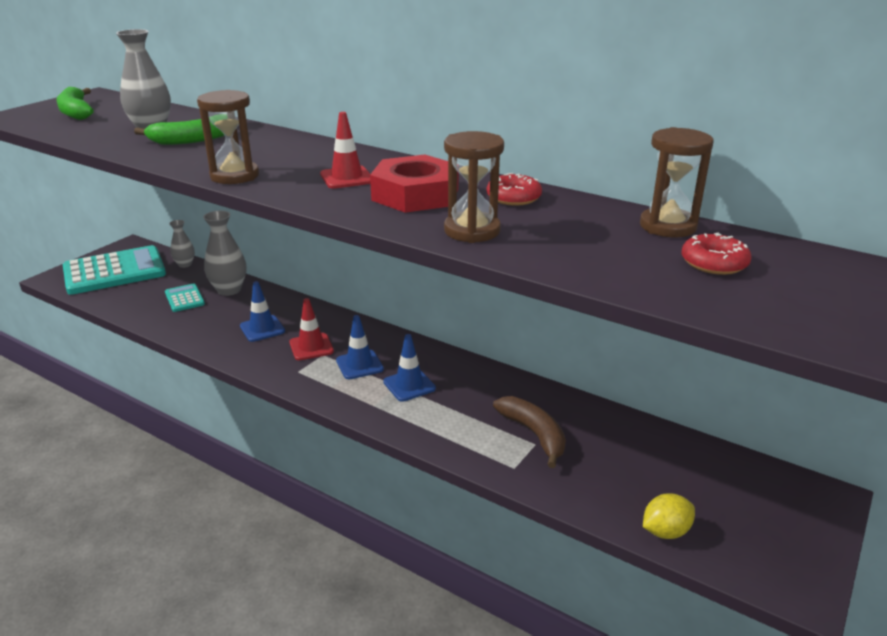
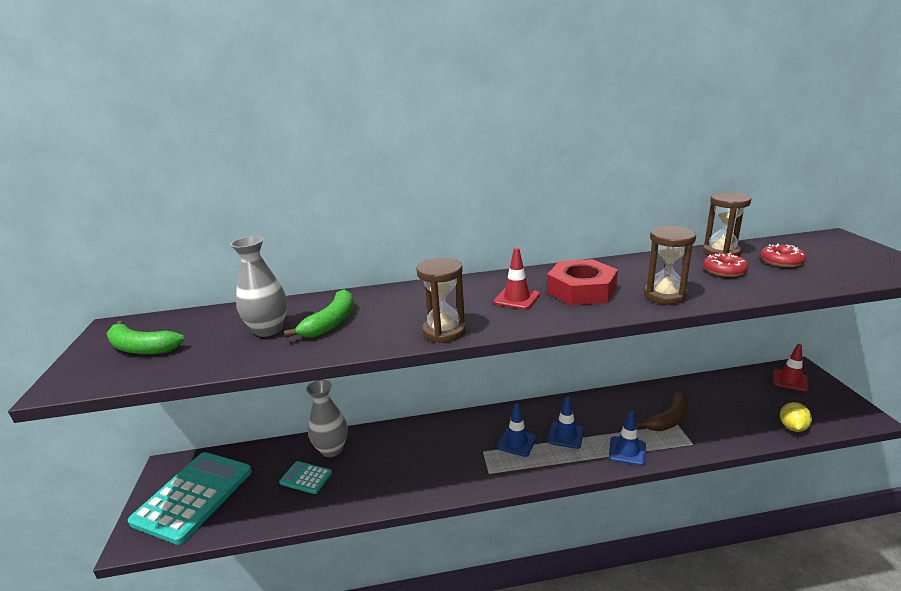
camera: 40 degrees left, 5 degrees down
(185, 264) = (255, 452): grey vase -> none
(262, 329) = (410, 461): blue traffic cone -> blue traffic cone (627, 451)
(311, 347) = (467, 451): red traffic cone -> red traffic cone (790, 380)
(513, 197) = (628, 269): red donut -> red donut (724, 270)
(534, 434) = (668, 419): brown banana -> brown banana turned 120 degrees clockwise

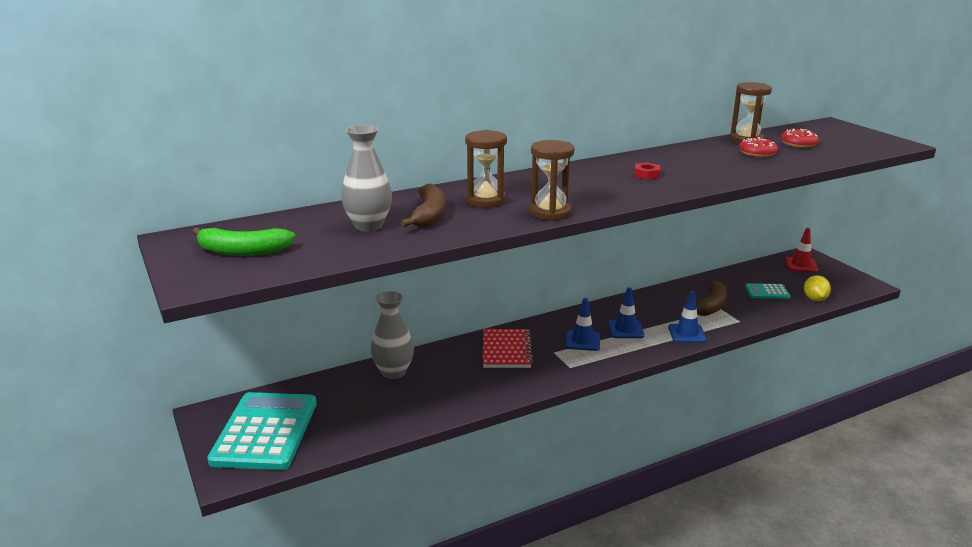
camera: 20 degrees left, 0 degrees up
(306, 478) = (383, 398): turquoise calculator -> turquoise calculator (767, 292)
(331, 322) = (429, 215): green banana -> brown banana
(440, 441) = (506, 350): none -> red notebook
(516, 298) = (593, 184): red traffic cone -> none
(581, 290) = (646, 174): red nut -> red nut, size x0.43
(665, 295) = (721, 174): brown hourglass -> brown hourglass (486, 200)

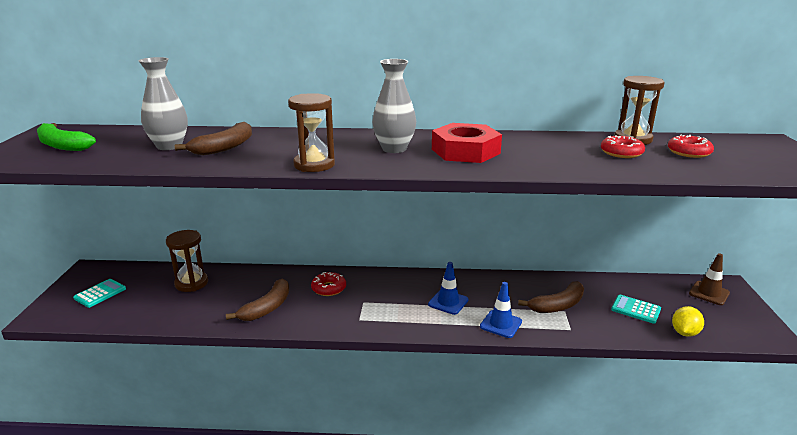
camera: 30 degrees right, 0 degrees up
(265, 432) = (100, 293): turquoise calculator -> turquoise calculator, size x0.46
(393, 372) = (230, 279): grey vase -> grey vase (394, 149)
(471, 385) = (267, 308): none -> brown banana
(486, 200) = (287, 145): brown hourglass -> brown hourglass (191, 283)
(506, 350) = (329, 288): red notebook -> red donut
(582, 341) = (398, 300): blue traffic cone -> none
(646, 174) = (465, 151): red nut -> red nut, size x2.35
(801, 265) = (709, 293): red traffic cone -> brown traffic cone

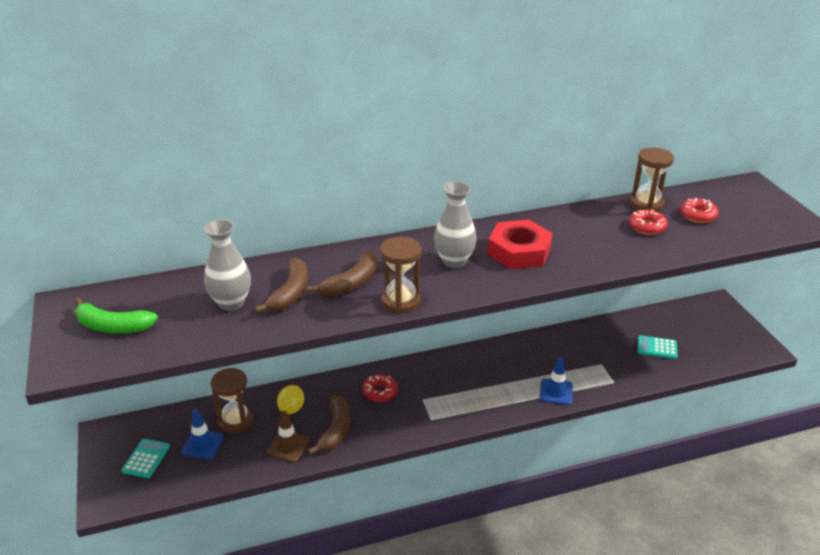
camera: 20 degrees left, 10 degrees up
(448, 302) = (499, 380): blue traffic cone -> blue traffic cone (202, 444)
(557, 305) = (593, 359): brown banana -> brown banana (351, 283)
(684, 333) = (701, 362): yellow lemon -> yellow lemon (291, 409)
(709, 293) = (707, 315): brown traffic cone -> brown traffic cone (288, 446)

